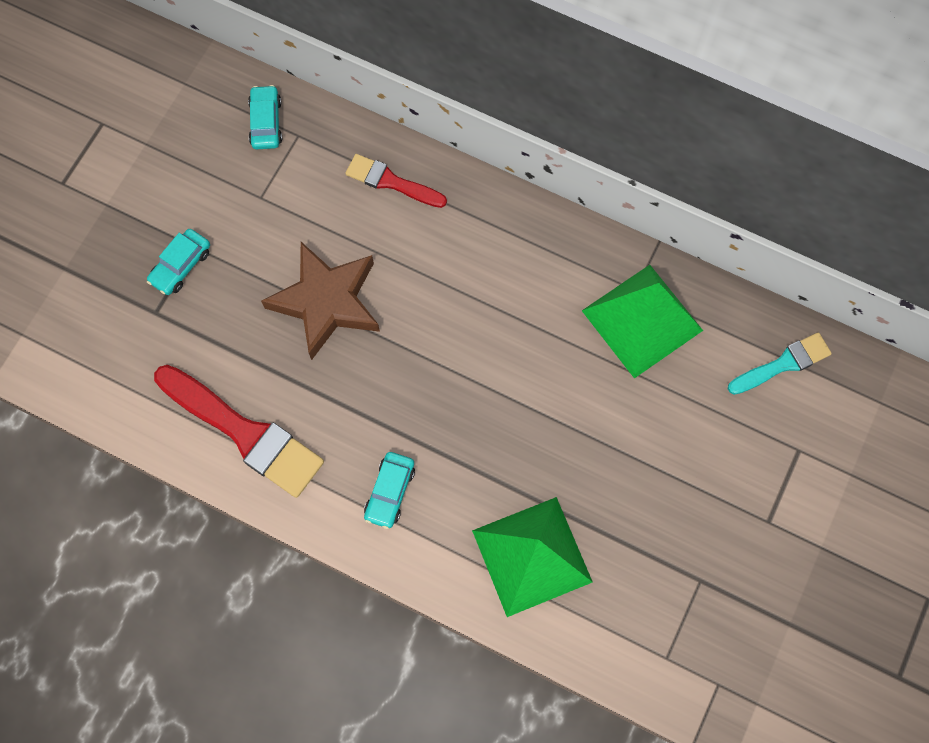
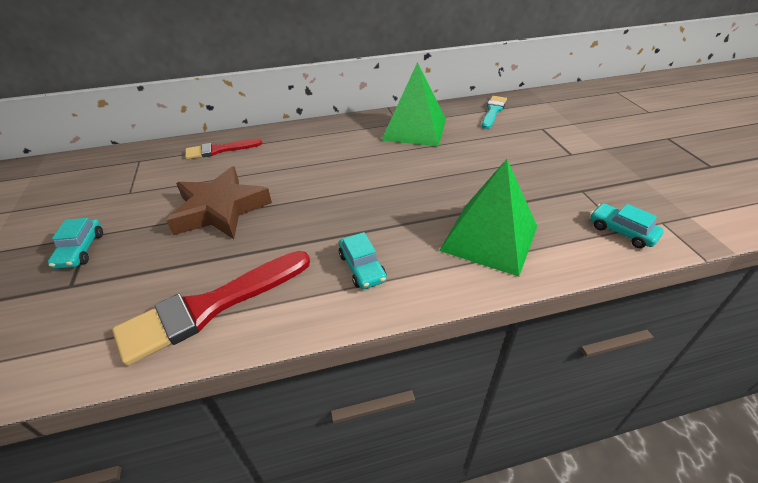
camera: 40 degrees left, 30 degrees down
(244, 433) = (210, 307): red brush -> red brush turned 150 degrees clockwise
(266, 122) = (110, 165): turquoise car -> turquoise car (621, 231)

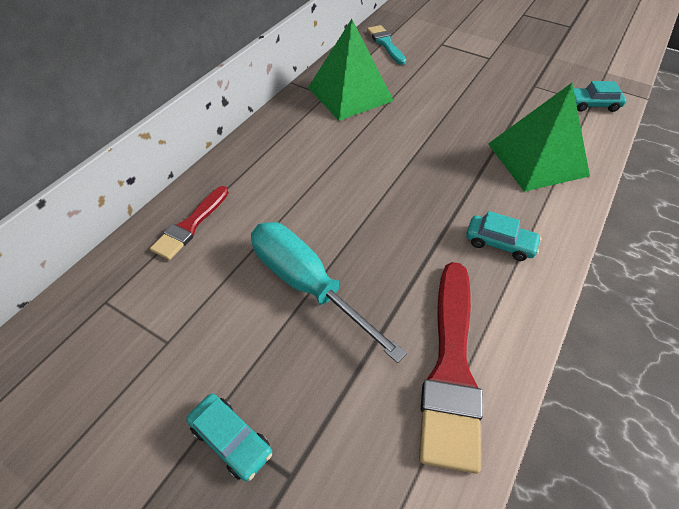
camera: 45 degrees left, 10 degrees up
(220, 209) = (306, 283): brown star -> turquoise screwdriver

